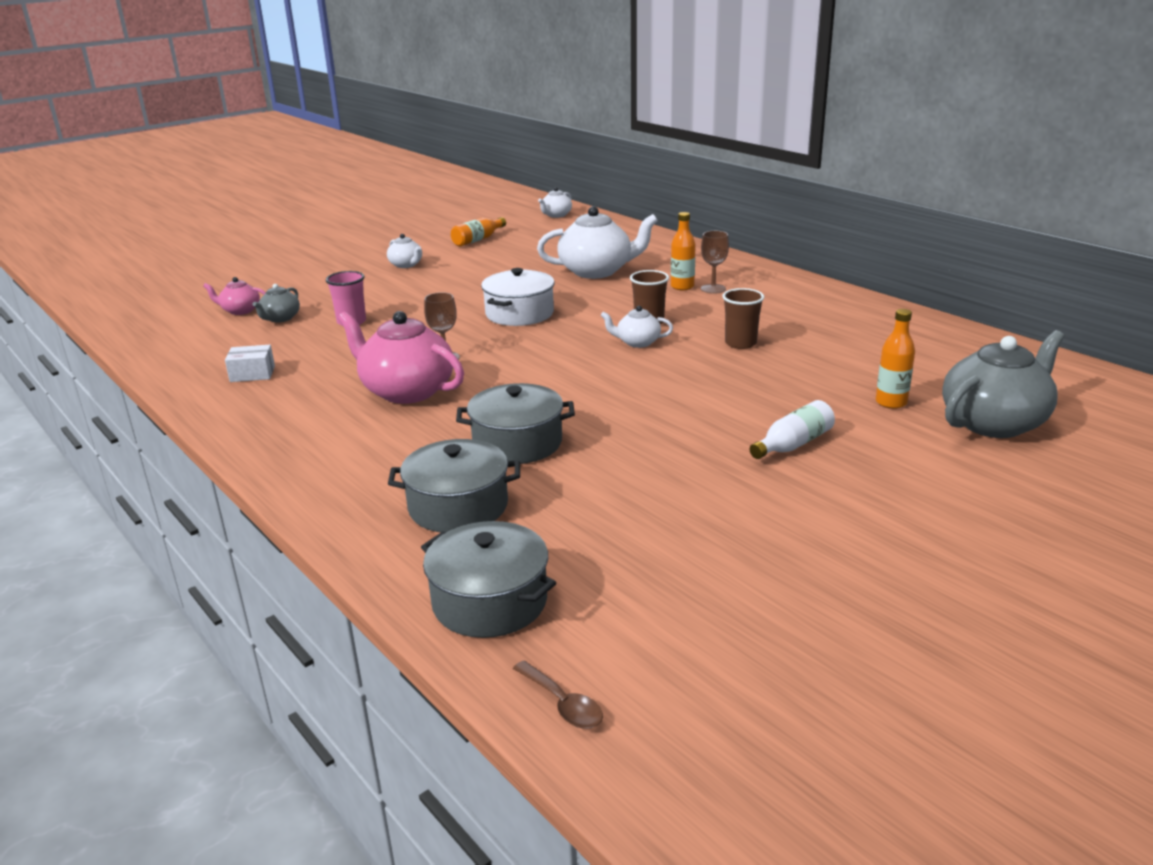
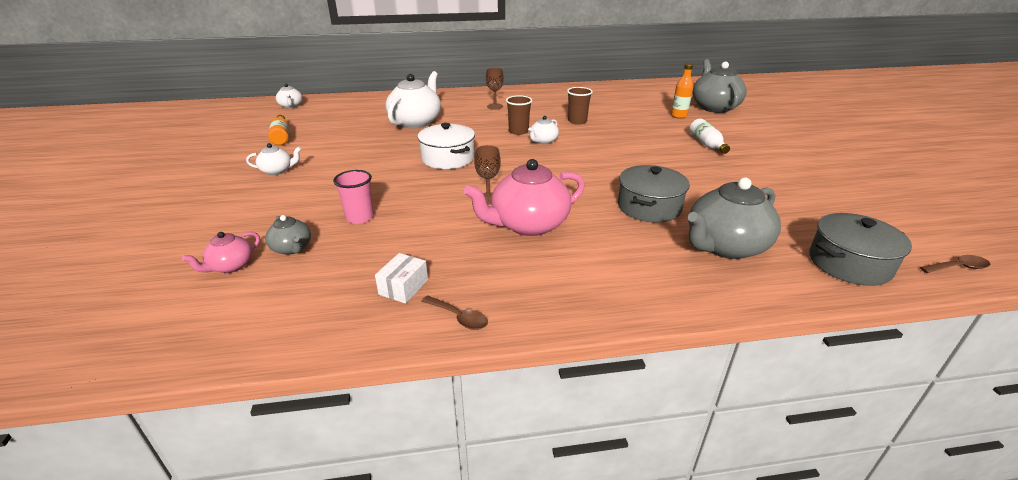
camera: 60 degrees left, 5 degrees up
(222, 407) = (458, 317): none -> brown spoon
(458, 506) = (724, 246): grey pot -> grey teapot
(682, 287) = (479, 111): orange bottle -> none

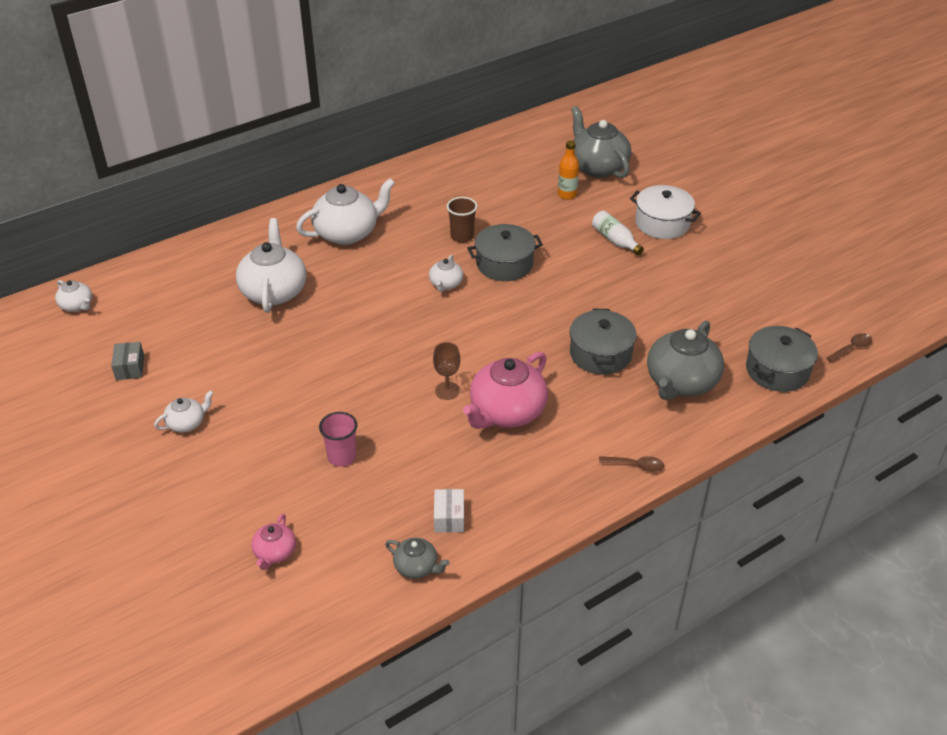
camera: 25 degrees left, 10 degrees up
(281, 137) = (130, 368): orange bottle -> grey box
(292, 248) = (312, 514): grey teapot -> grey teapot (417, 567)
(448, 158) = (362, 344): white pot -> white pot (662, 223)
(458, 317) = (515, 529): brown spoon -> brown spoon (635, 465)
(495, 106) = (347, 233): brown goblet -> white teapot
(518, 131) = (407, 274): brown cup -> none
(599, 140) = (504, 264): none -> grey pot

